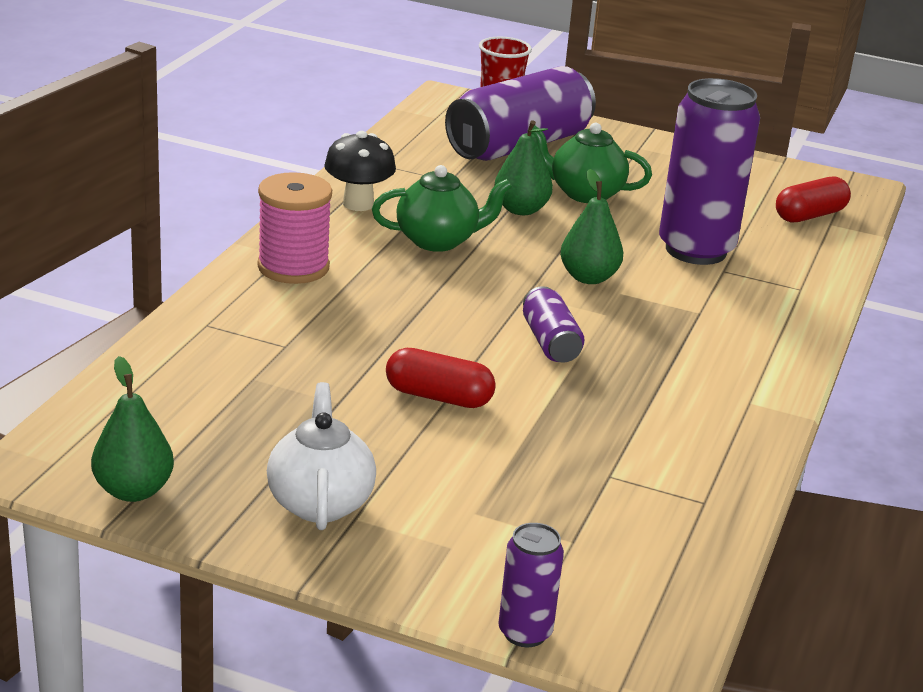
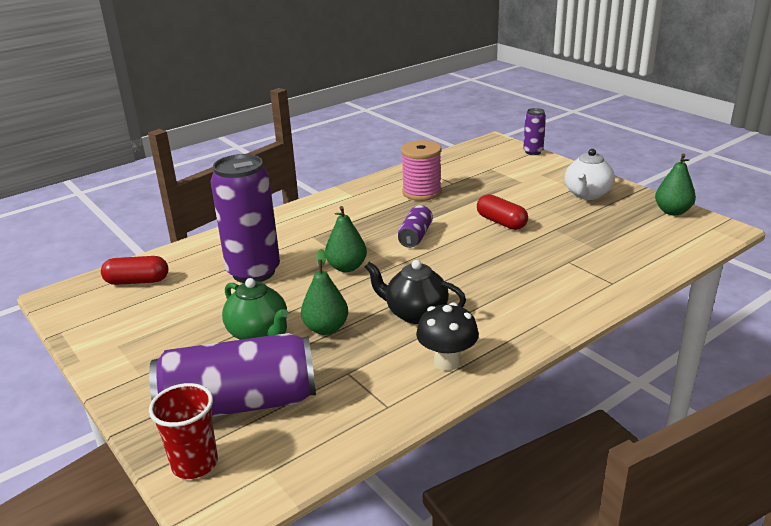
camera: 145 degrees left, 0 degrees up
(293, 267) = (535, 312): pink spool -> pink spool (421, 192)
(438, 241) = (415, 313): green teapot -> black teapot

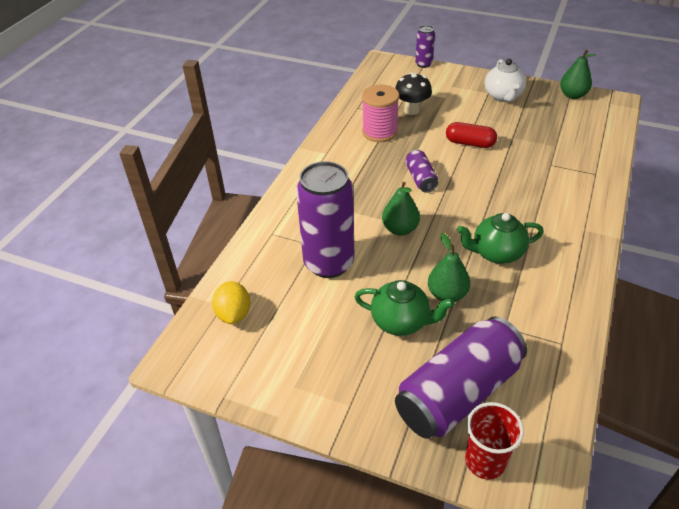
camera: 30 degrees left, 15 degrees up
(137, 281) = (234, 314): red capsule -> yellow lemon
(415, 313) = (496, 253): black teapot -> green teapot
(447, 362) = (561, 287): black mushroom -> black mushroom (412, 110)

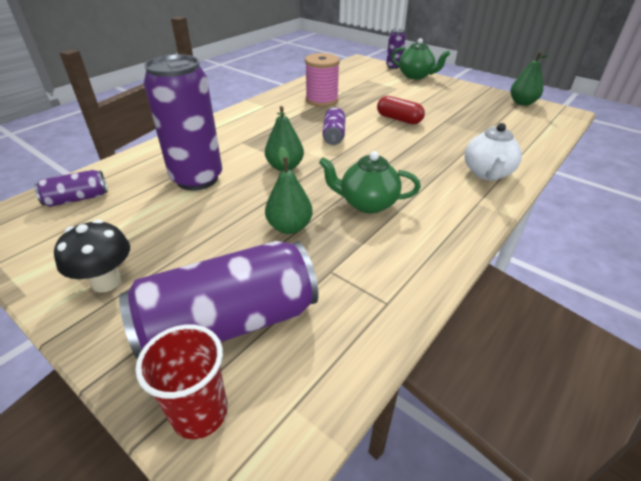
camera: 15 degrees right, 5 degrees down
(234, 314) = (77, 199): yellow lemon -> purple can
(401, 321) = (223, 240): green teapot -> green teapot (416, 76)
(412, 110) = (361, 91): black mushroom -> black mushroom (106, 281)
(503, 96) = (452, 94): white teapot -> white teapot (487, 173)

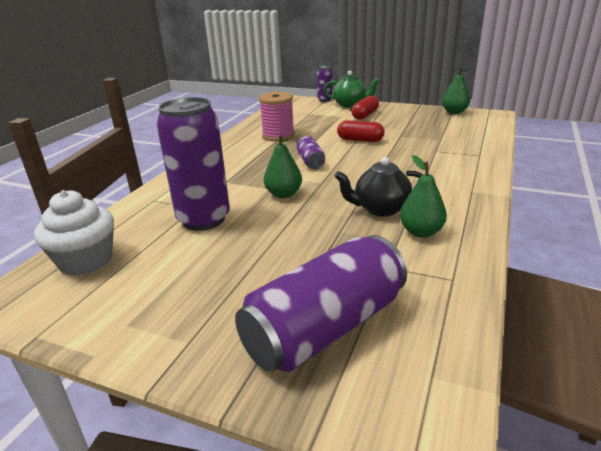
camera: 15 degrees left, 10 degrees down
(77, 199) = (86, 260): purple can -> white cupcake
(106, 281) = (176, 323): black mushroom -> none
(200, 413) = (352, 403): red cup -> none
(289, 227) = (324, 241): green pear -> green pear (421, 232)
(367, 203) = (380, 209): green teapot -> black teapot
(422, 91) = (365, 115): none -> red capsule
(487, 173) = (464, 168): white teapot -> none

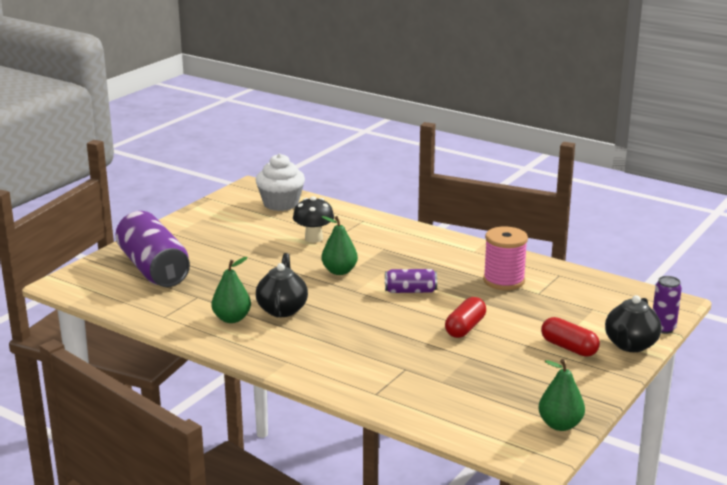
camera: 100 degrees right, 5 degrees down
(204, 219) = (313, 238): purple can -> black mushroom
(350, 104) = (630, 345): green teapot -> black teapot

